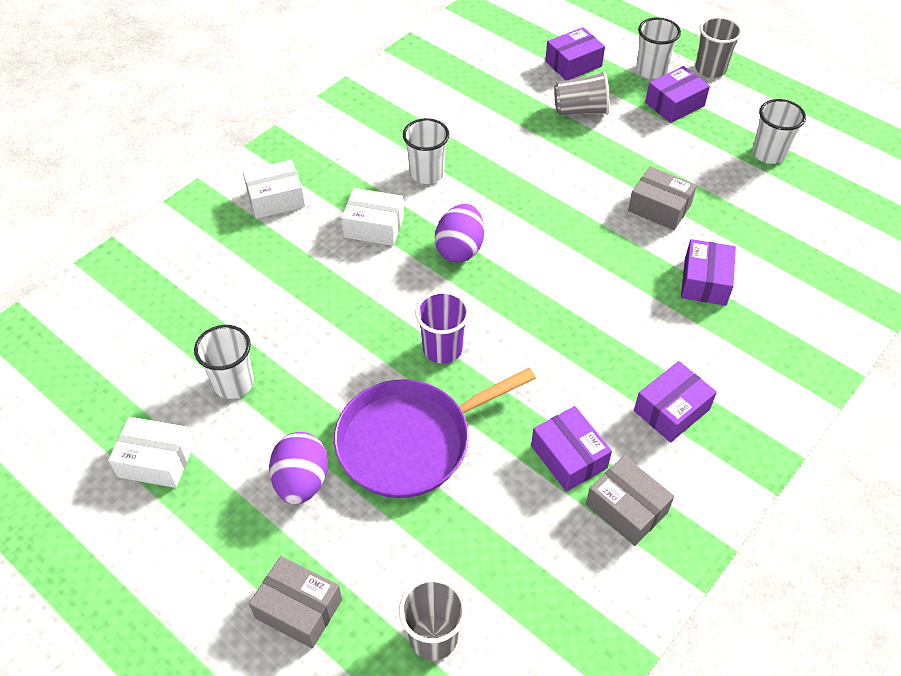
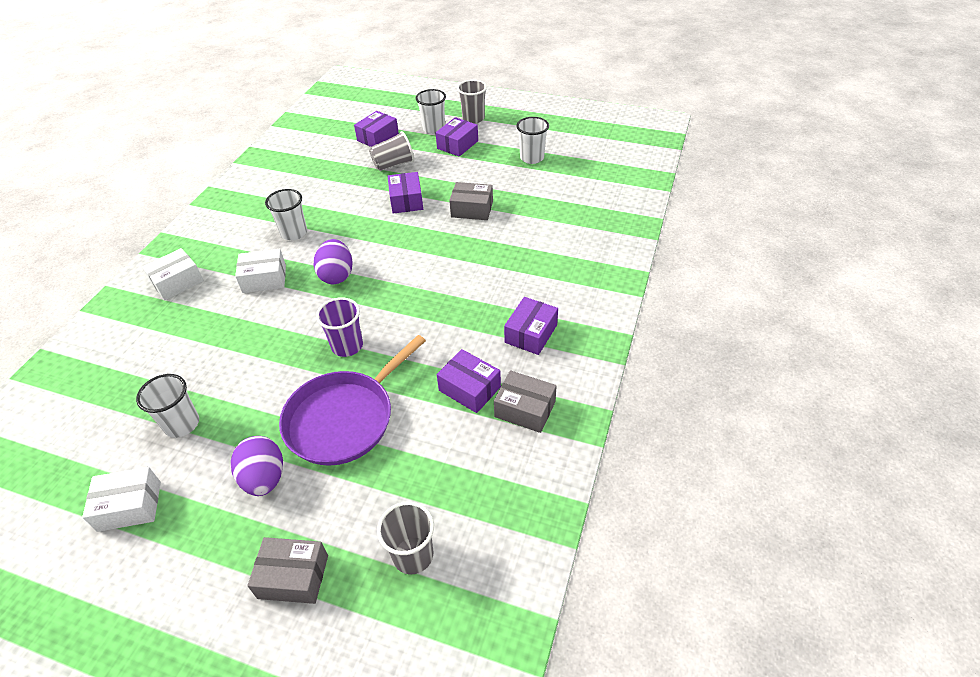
camera: 20 degrees left, 5 degrees down
(705, 281) = (521, 246): purple box -> purple box (406, 200)

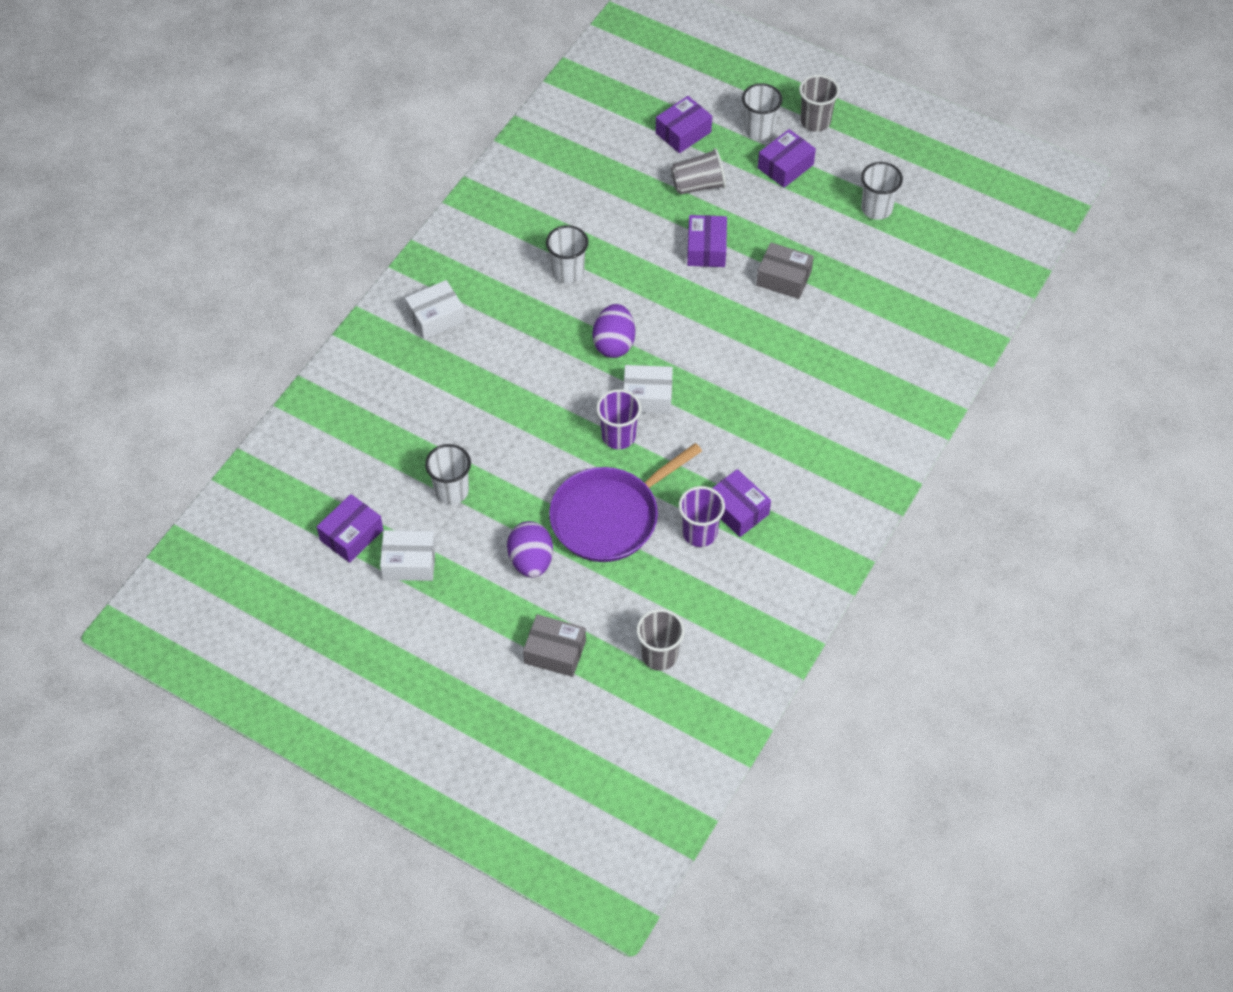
camera: 10 degrees right, 10 degrees up
(264, 279) = (533, 332): white box -> white box (647, 397)
(436, 417) = (699, 533): none -> purple cup
(525, 409) = (788, 542): grey box -> none
(531, 333) = (814, 460): purple box -> purple box (351, 535)

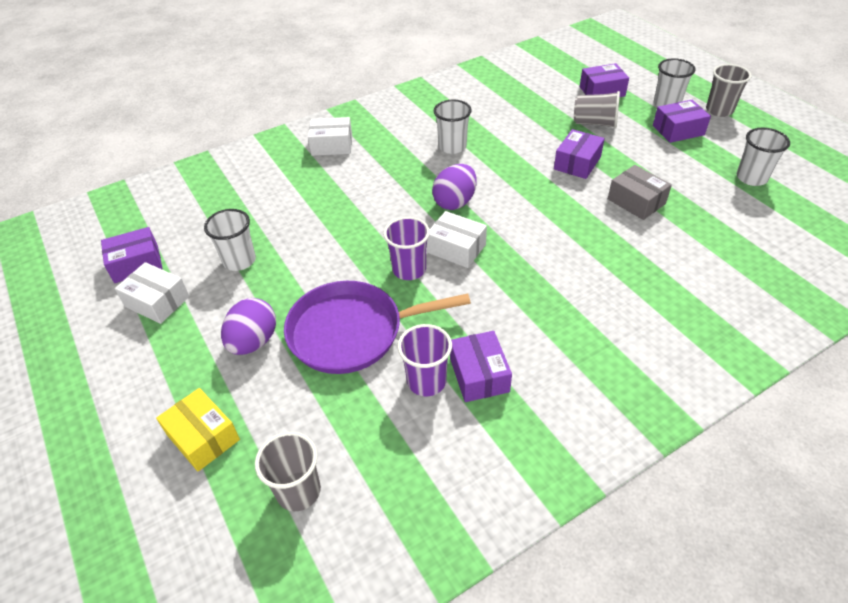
camera: 30 degrees right, 10 degrees down
(555, 652) = (203, 437): grey box -> yellow box

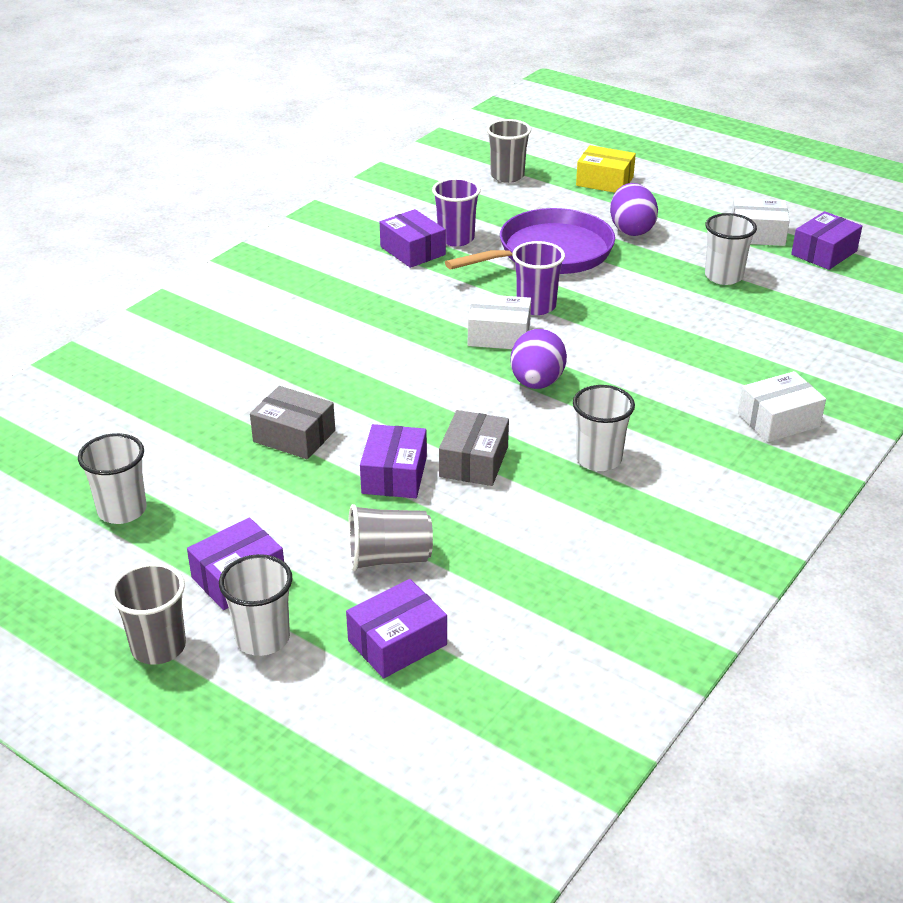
camera: 155 degrees right, 10 degrees down
(526, 160) = (474, 461): none -> grey box

